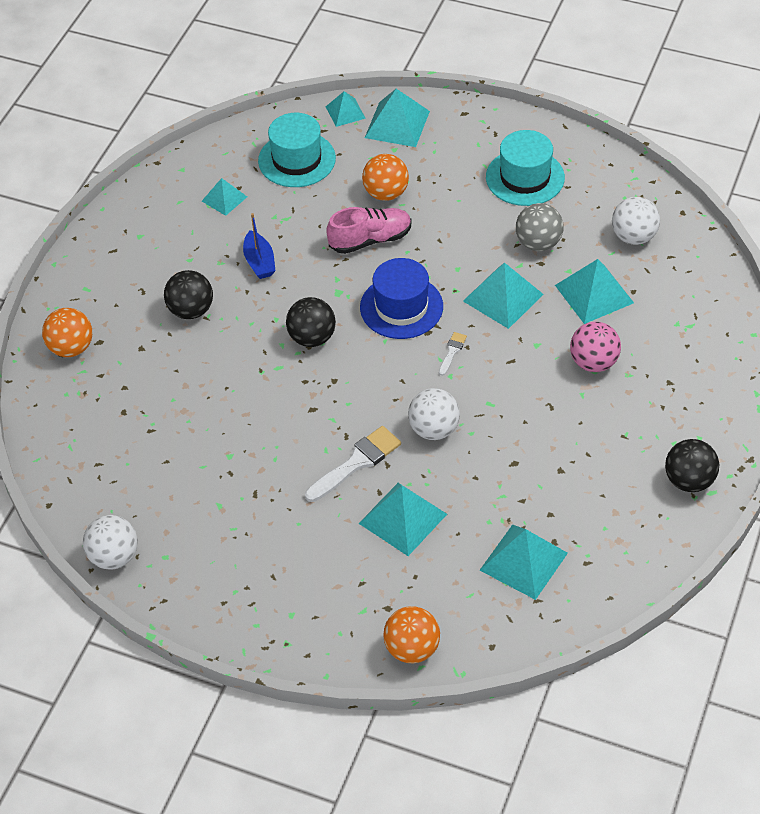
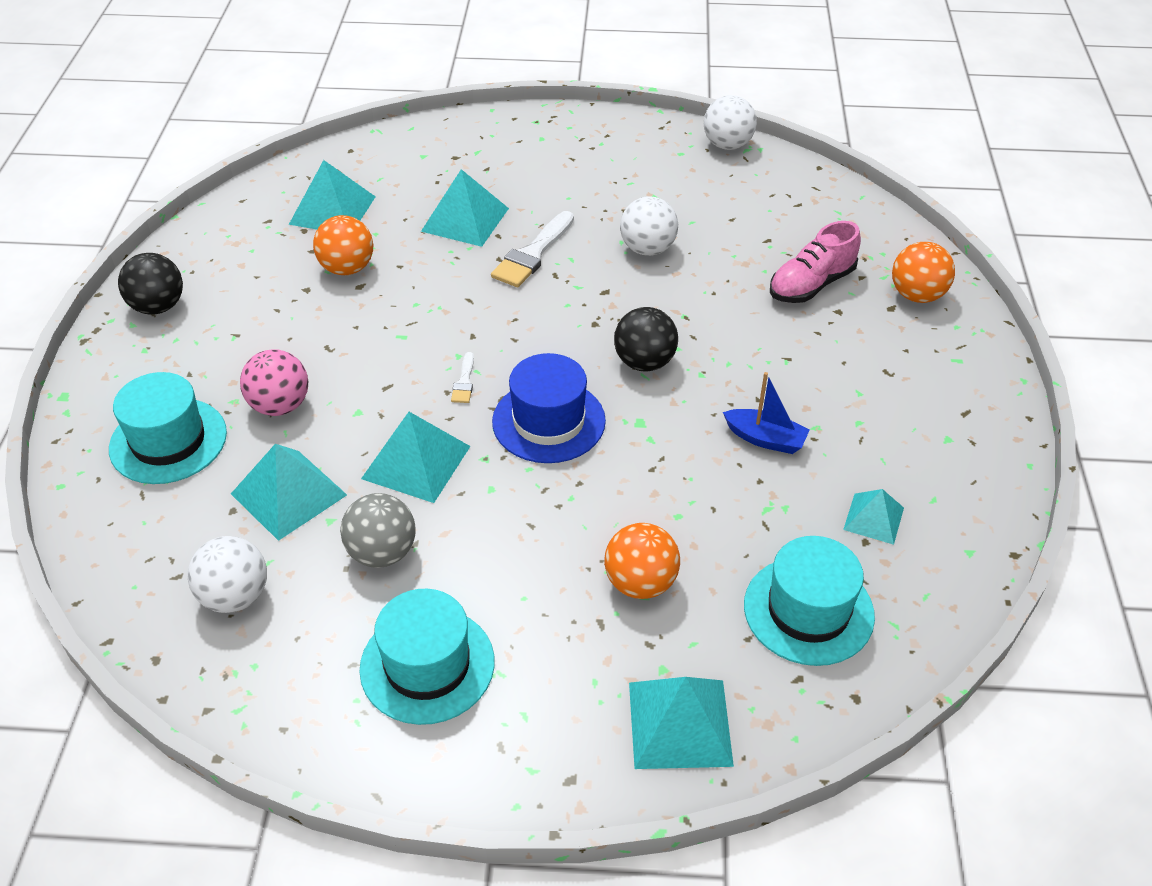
camera: 160 degrees right, 5 degrees down
(191, 310) = (811, 362): black ball -> none
(259, 262) = (765, 439): blue boat -> blue boat turned 150 degrees clockwise
(345, 112) = (781, 727): turquoise pyramid -> none
(370, 240) = (630, 503): pink shoe -> pink shoe (811, 285)
(412, 649) = (422, 136): orange ball -> orange ball (347, 268)
(434, 429) = (459, 299): white ball -> white ball (647, 249)
(678, 352) = (168, 441): none -> turquoise hat

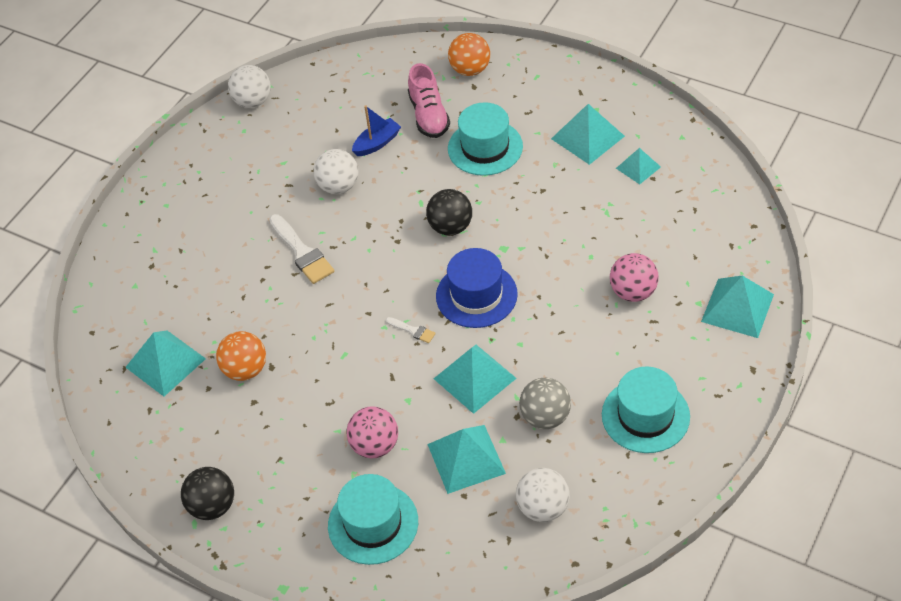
camera: 60 degrees left, 5 degrees up
(465, 219) = (235, 281): turquoise pyramid -> turquoise pyramid (587, 137)
(640, 583) = (633, 292): orange ball -> pink ball
(765, 439) = (551, 192): blue boat -> blue boat (377, 143)
(808, 610) = (688, 223): turquoise hat -> turquoise hat (485, 147)

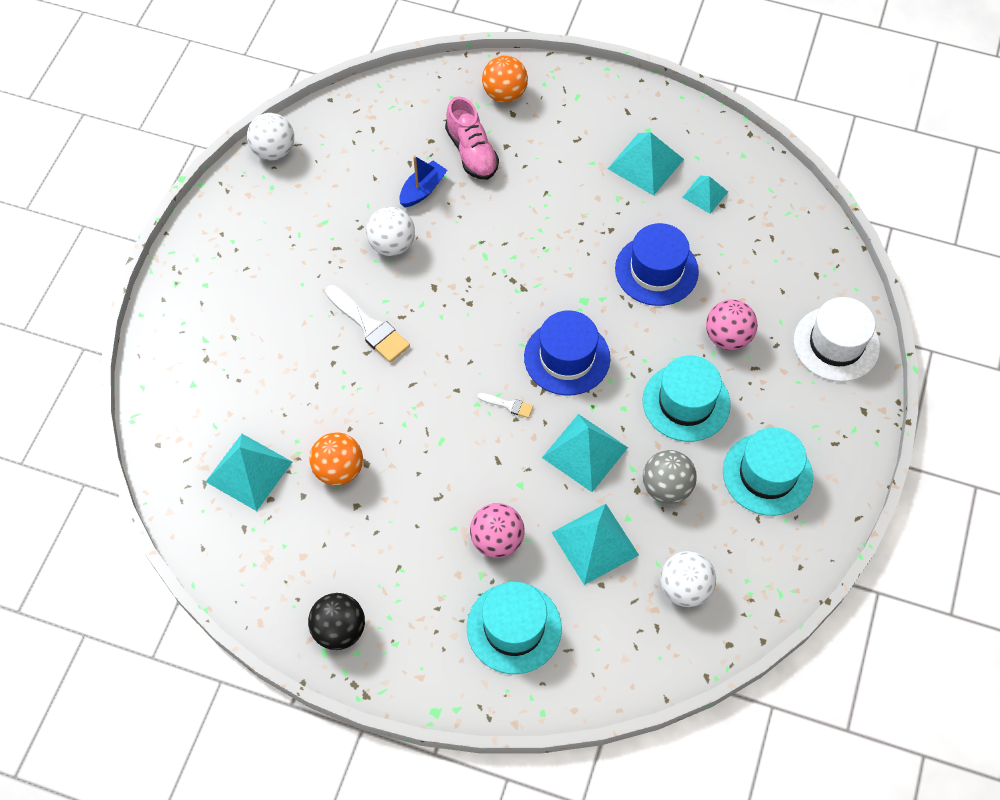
camera: 15 degrees left, 10 degrees up
(450, 227) = (523, 281): black ball -> none
(485, 147) = (540, 185): turquoise hat -> turquoise hat (686, 402)
(577, 228) = (656, 270): none -> blue hat
(737, 307) = (836, 344): turquoise pyramid -> white hat

